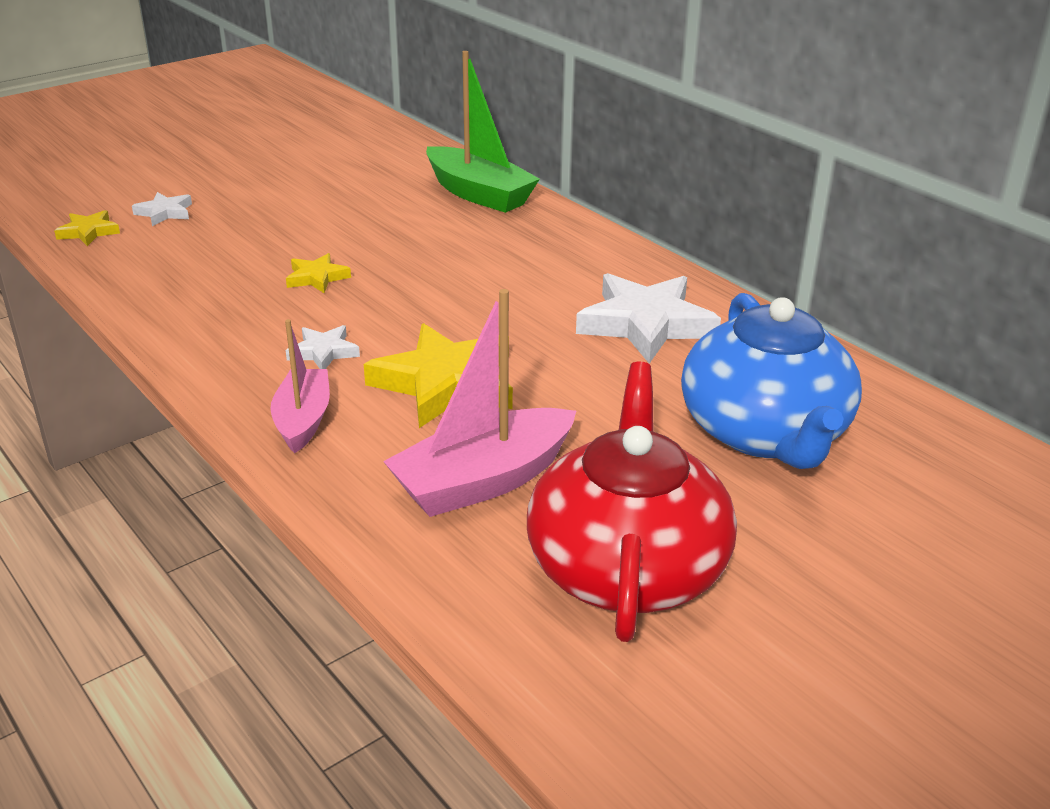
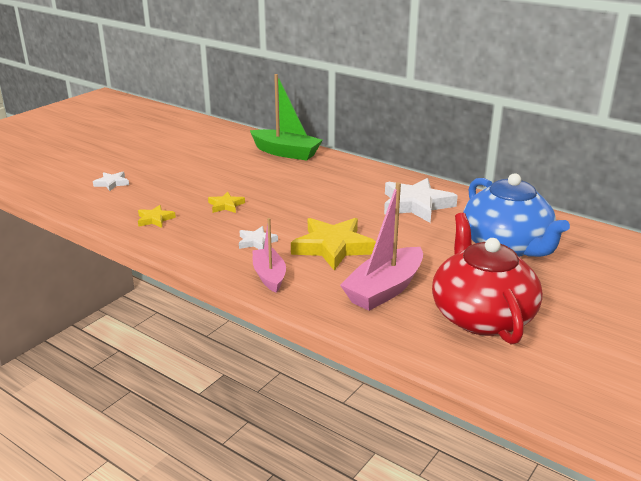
camera: 15 degrees left, 5 degrees down
(88, 232) = (73, 199): yellow star -> yellow star (155, 219)

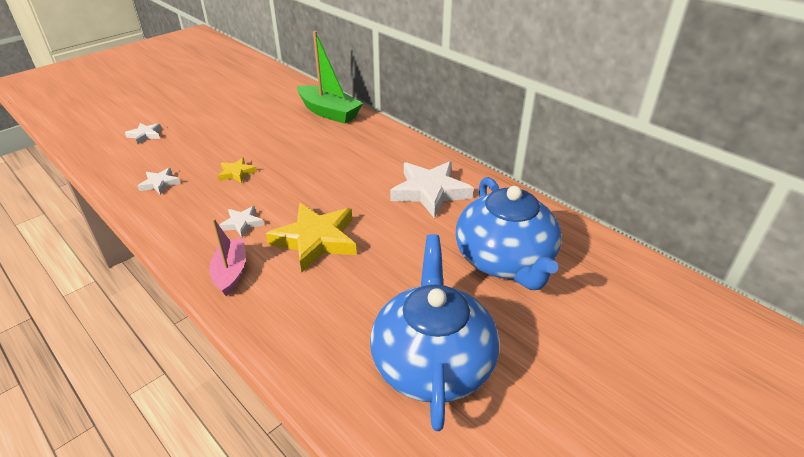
camera: 10 degrees right, 10 degrees up
(155, 219) = (160, 183): yellow star -> white star
(384, 289) = (342, 307): pink boat -> none
(481, 316) = (432, 362): red teapot -> blue teapot

